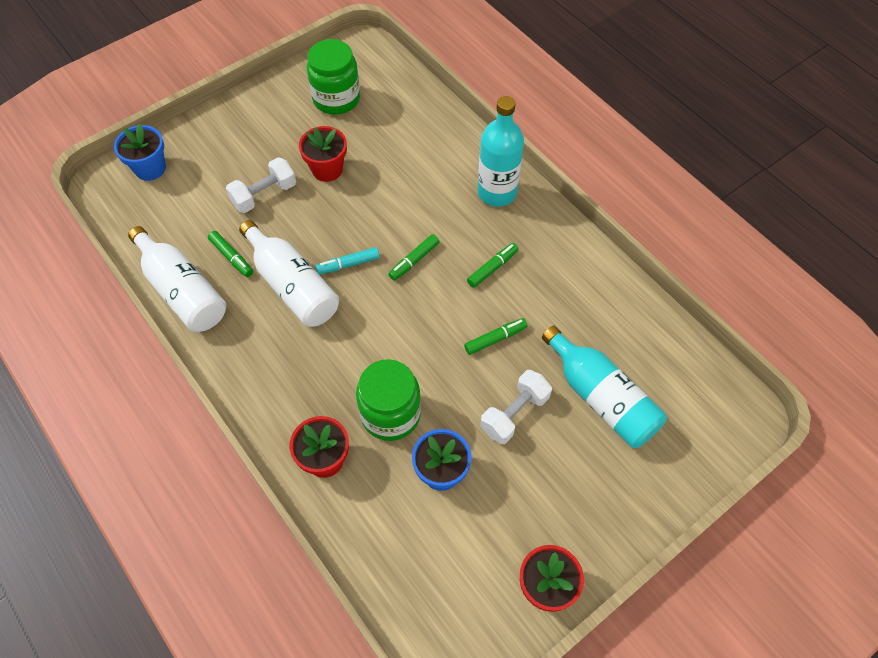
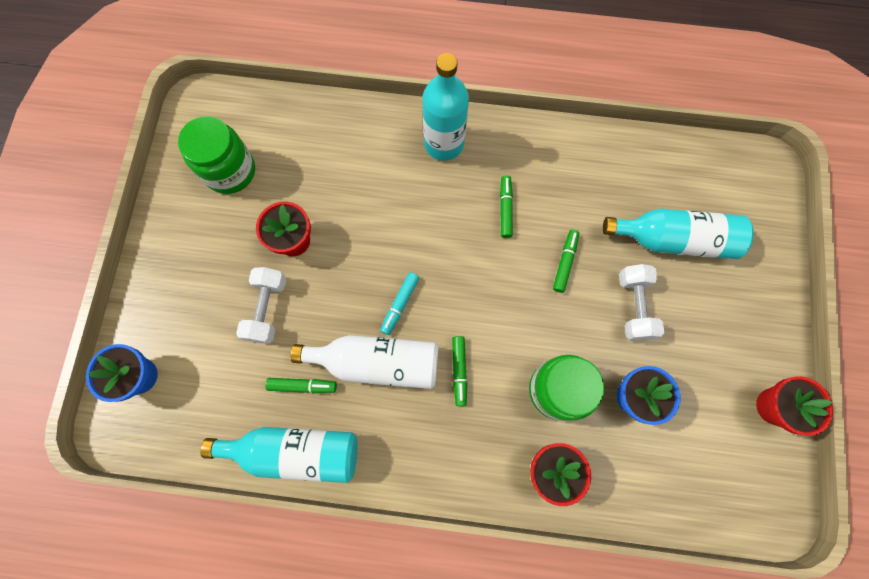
camera: 45 degrees left, 15 degrees up
(182, 291) = (296, 451): white bottle -> turquoise bottle
(414, 260) = (444, 255): green marker -> green marker (459, 371)

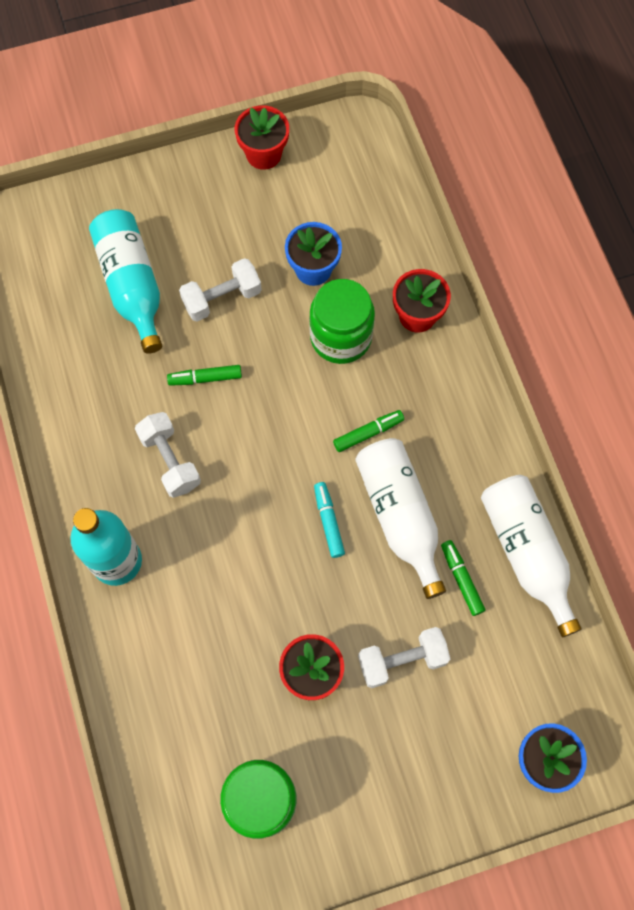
camera: 115 degrees left, 5 degrees down
(296, 451) = (526, 552): turquoise bottle -> white bottle
(400, 304) = (328, 522): turquoise marker -> turquoise marker turned 105 degrees counterclockwise
(505, 209) = (170, 460): green marker -> white dumbbell

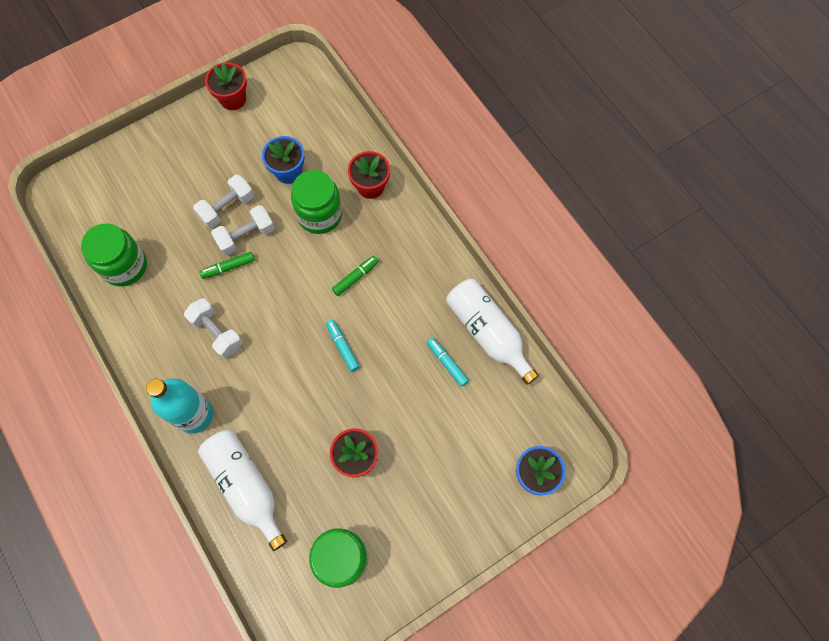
camera: 15 degrees left, 0 degrees up
(73, 343) = (125, 266): none -> green jar
(132, 285) = (158, 214): turquoise bottle -> none
(400, 516) = (392, 330): white bottle -> white bottle (246, 486)
(402, 660) = (419, 431): white dumbbell -> white dumbbell (246, 236)
(461, 579) = (447, 363): green marker -> turquoise marker

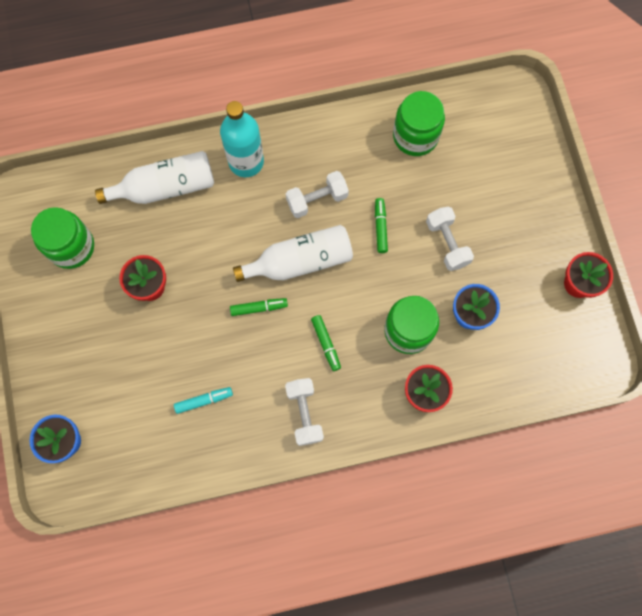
camera: 110 degrees right, 5 degrees up
(246, 236) = (408, 252): white dumbbell -> white dumbbell (304, 413)
(342, 347) = (259, 308): turquoise marker -> green marker
(487, 333) = (218, 453): white bottle -> white bottle (300, 261)

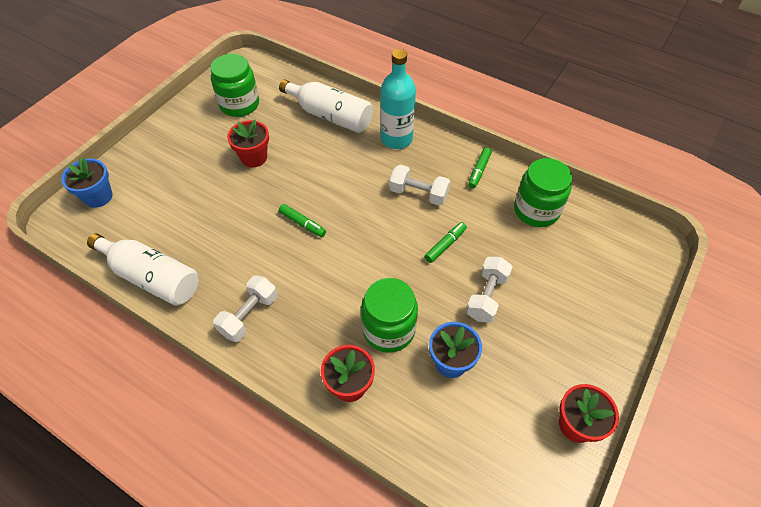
camera: 45 degrees right, 20 degrees down
(203, 400) = (199, 246): turquoise marker -> none
(300, 261) = (363, 219): white bottle -> white bottle (152, 277)
(326, 343) = (319, 284): green marker -> green marker (479, 171)

